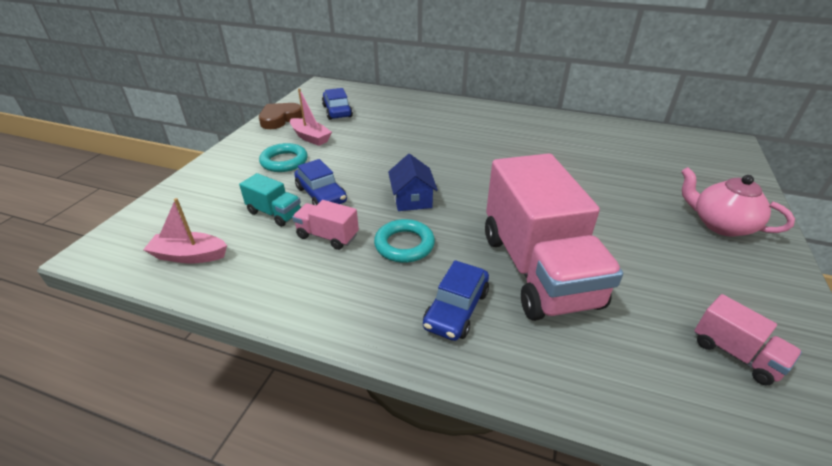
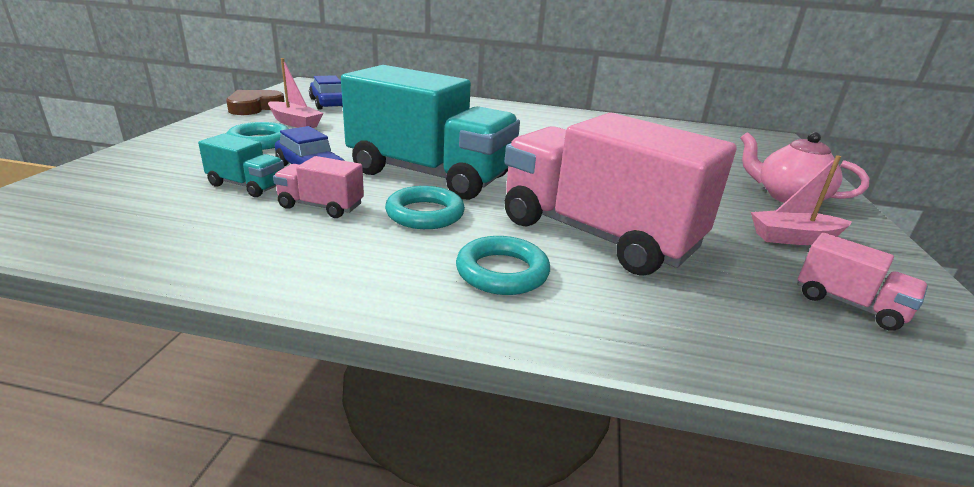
camera: 10 degrees left, 10 degrees down
(189, 255) = (118, 225): pink boat -> pink boat (793, 238)
(412, 199) = (430, 175): blue house -> turquoise truck
(456, 309) = (502, 272): blue car -> turquoise ring
(538, 269) = (596, 234): pink truck -> pink truck turned 150 degrees clockwise

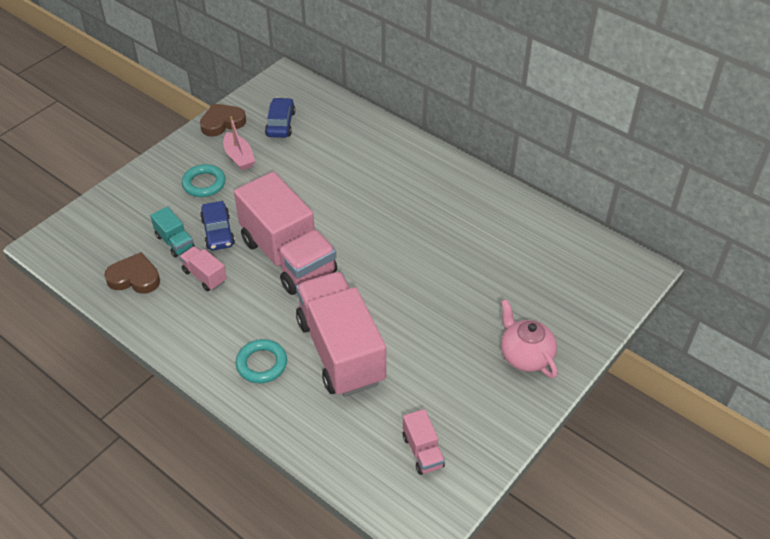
camera: 30 degrees right, 20 degrees up
(192, 227) = (134, 278): none -> brown heart
(425, 214) = (257, 300): turquoise ring -> none
(430, 175) = (288, 257): turquoise truck -> pink truck
(793, 238) = (466, 395): pink boat -> none

